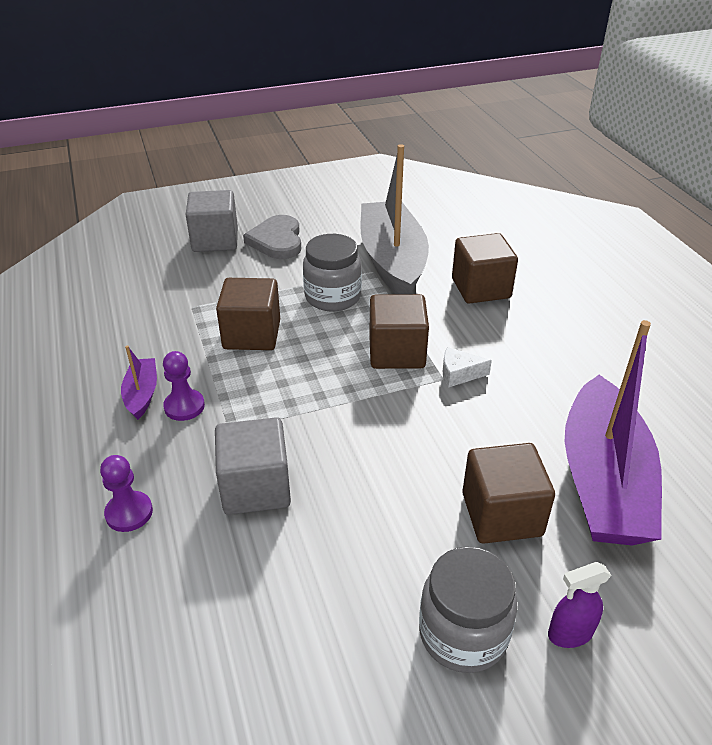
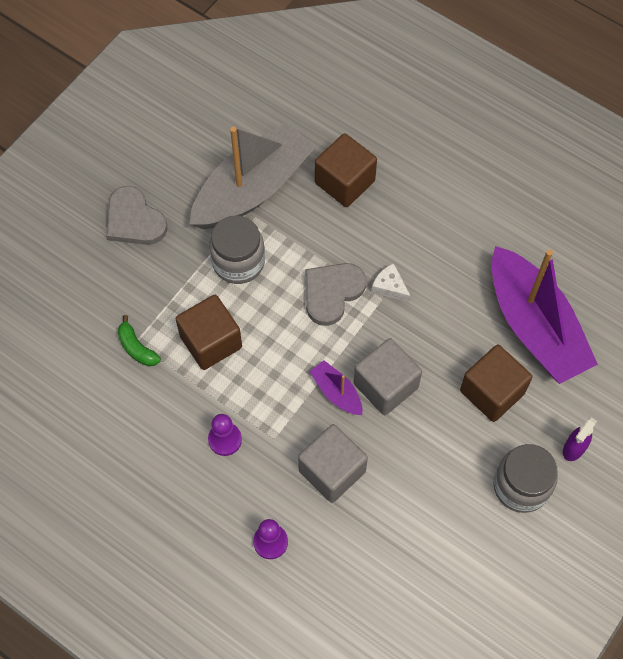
camera: 35 degrees left, 25 degrees up
(142, 394) = (184, 449): purple boat -> purple boat (336, 392)
(188, 310) = (137, 348): none -> green banana
(215, 240) = (79, 252): grey cube -> grey cube (385, 385)
(392, 261) = (252, 189): grey boat -> grey boat turned 90 degrees clockwise
(396, 352) = (332, 293): brown cube -> grey heart
(459, 374) = (390, 287): white cheese -> white cheese turned 75 degrees clockwise

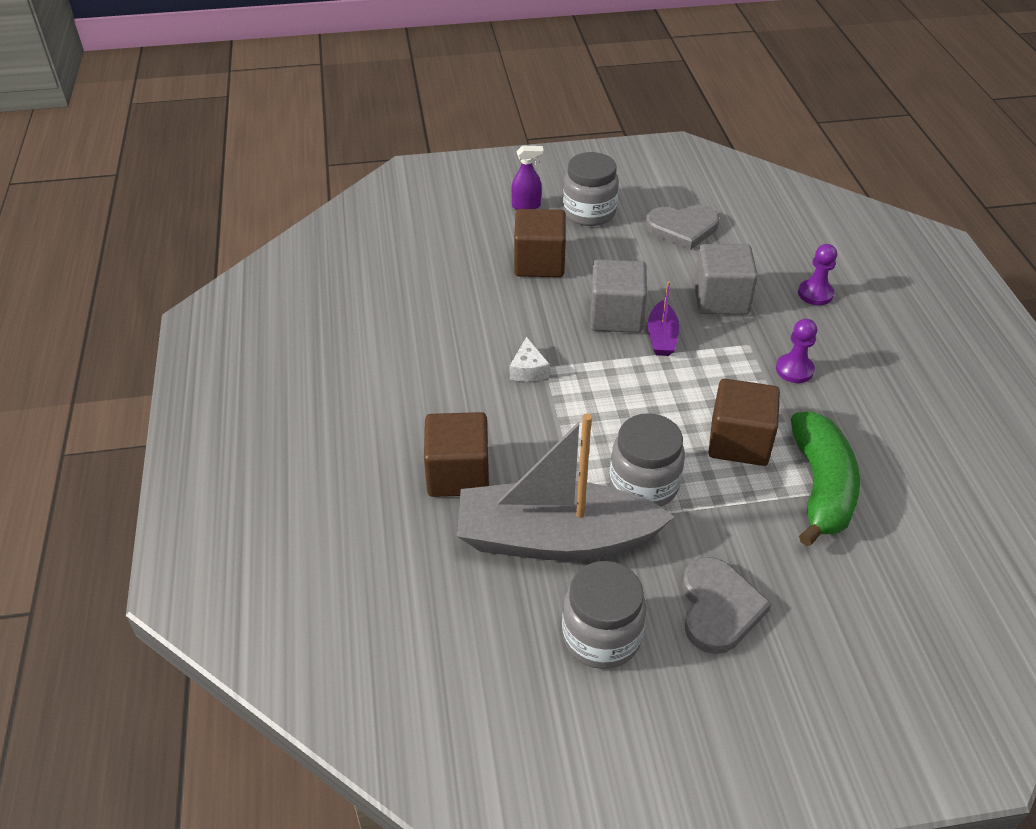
camera: 135 degrees left, 20 degrees down
(137, 348) = (821, 487): green banana -> green banana, size x2.07
(178, 158) = (601, 637): none -> grey jar
(332, 293) = (583, 400): grey heart -> grey heart (682, 228)
(534, 326) = (453, 273): purple boat -> none

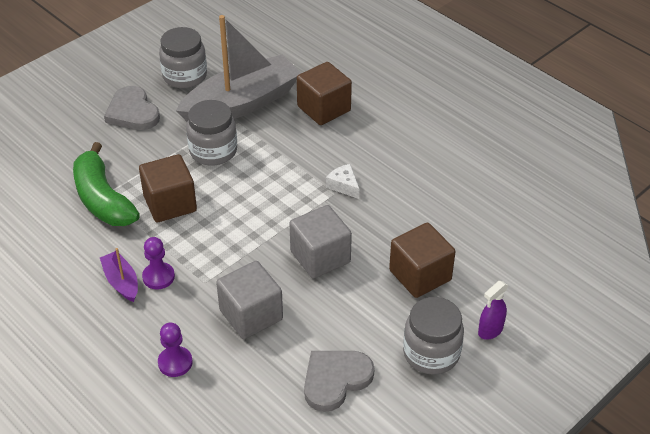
camera: 145 degrees right, 0 degrees up
(662, 337) = (273, 256): purple boat -> purple boat (121, 282)

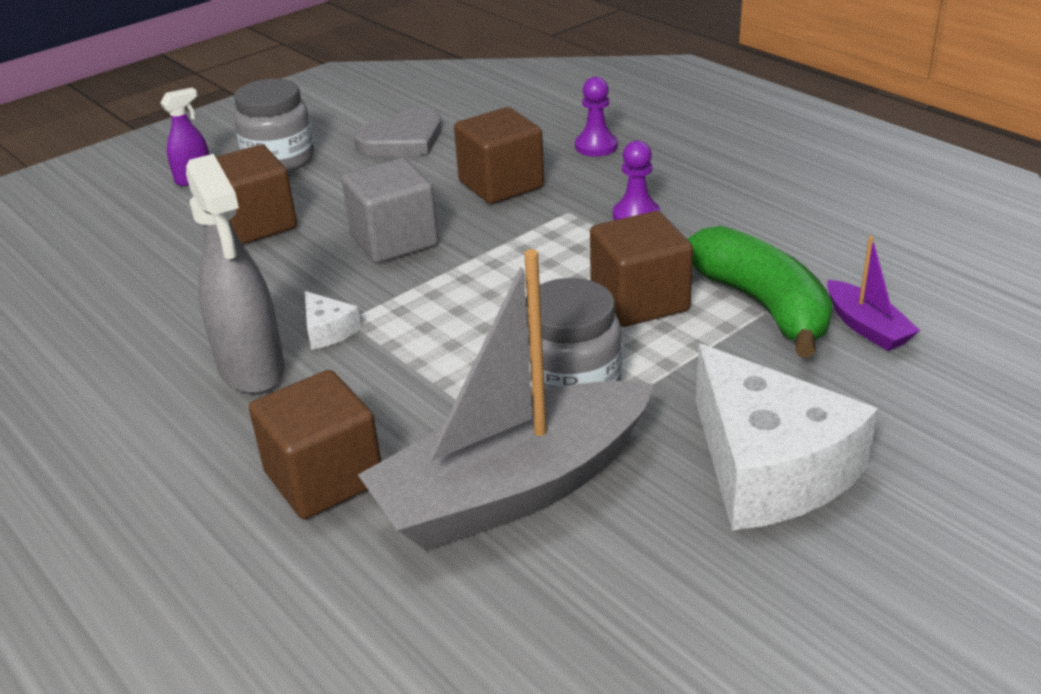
camera: 175 degrees left, 10 degrees down
(121, 282) = (689, 210): purple boat -> purple boat (866, 327)
(132, 112) = (768, 468): grey heart -> white cheese
(185, 76) = (664, 568): grey jar -> none
(251, 315) = (501, 184): grey cube -> brown cube
(377, 162) = (252, 369): none -> grey spray bottle

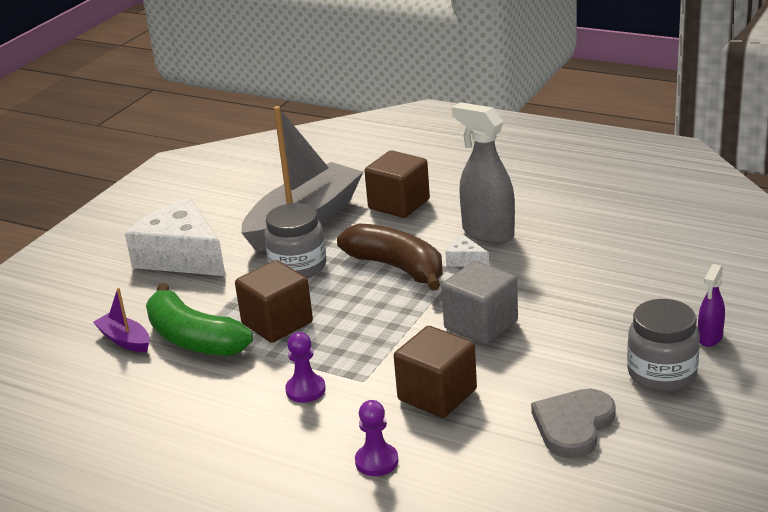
camera: 160 degrees right, 5 degrees down
(255, 224) = (601, 312): brown cube -> none
(427, 344) = (397, 267): none -> brown banana

